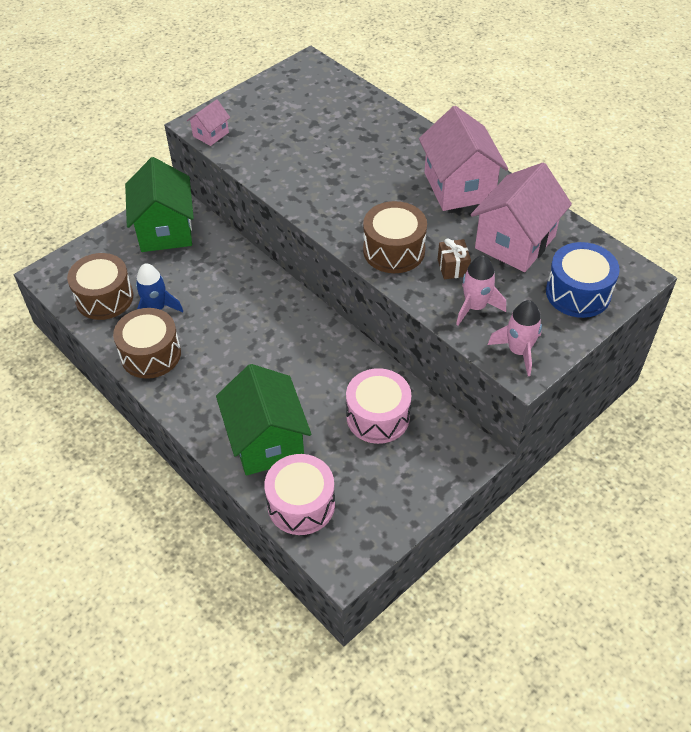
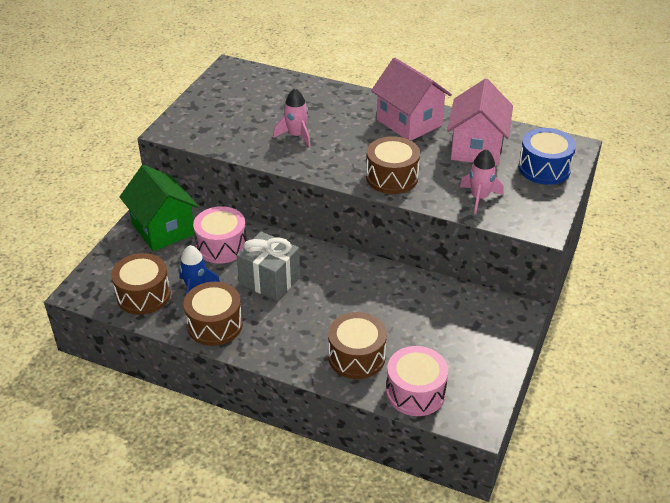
camera: 25 degrees left, 10 degrees down
(211, 134) = (184, 135): pink house -> none
(233, 322) = (269, 280): none -> grey gift
(266, 441) = (356, 357): green house -> brown drum
(378, 417) = (432, 310): pink drum -> pink drum (221, 246)
(453, 267) = (444, 177): brown gift -> none
(518, 351) = (531, 217): pink rocket -> pink rocket (296, 135)

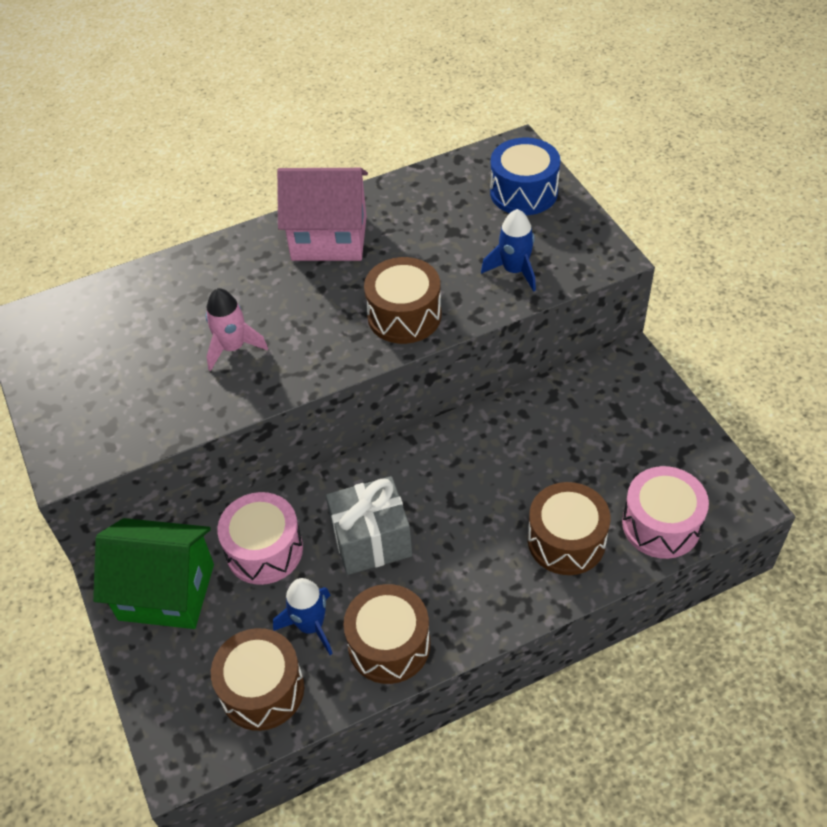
camera: 45 degrees left, 10 degrees up
(476, 148) = (435, 217): pink house -> none
(479, 198) = (514, 270): pink rocket -> blue rocket

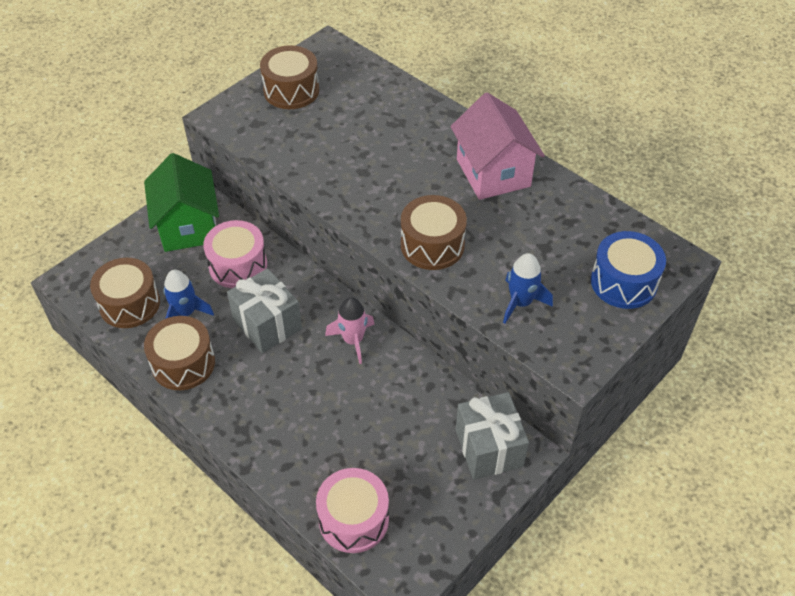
camera: 65 degrees right, 0 degrees up
(233, 347) = (353, 158): pink rocket -> pink rocket (353, 340)
(566, 540) = (312, 452): brown drum -> brown drum (291, 90)
(615, 389) = (489, 448): none -> grey gift

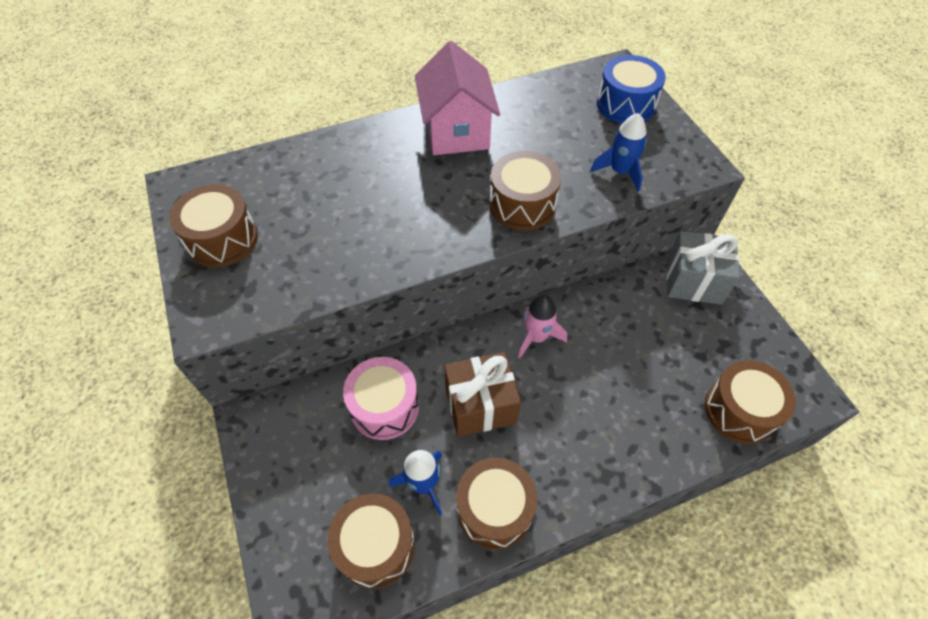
camera: 65 degrees left, 5 degrees up
(188, 226) = (294, 440): green house -> none
(267, 324) = (480, 405): grey gift -> brown gift
(353, 519) = (739, 410): pink drum -> brown drum
(493, 173) = (456, 131): pink house -> pink house turned 75 degrees clockwise

